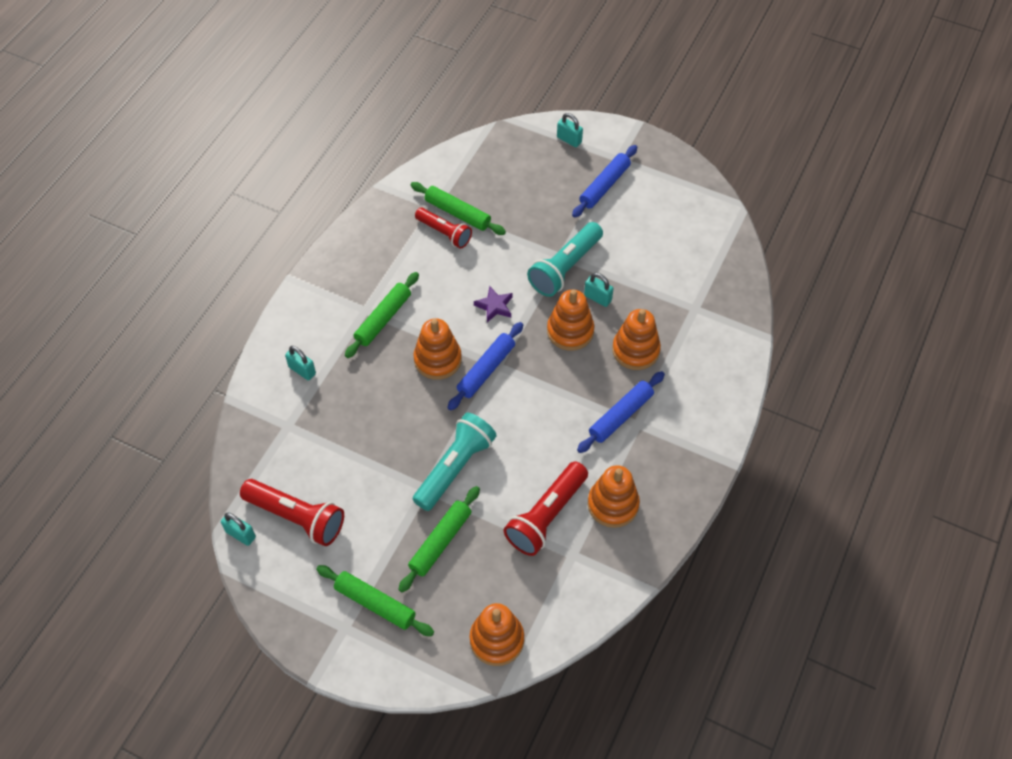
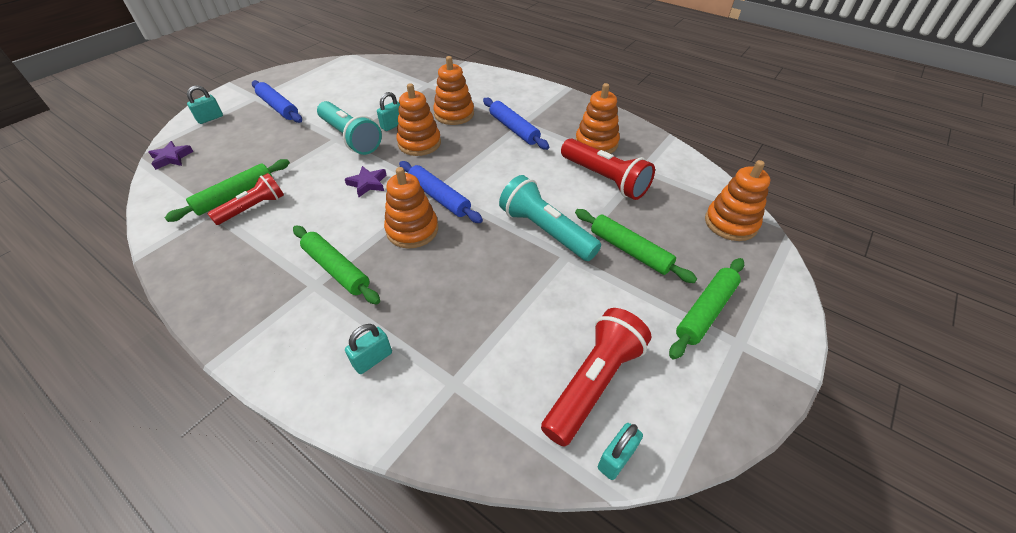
camera: 80 degrees left, 10 degrees down
(500, 143) = (172, 158): none -> purple star

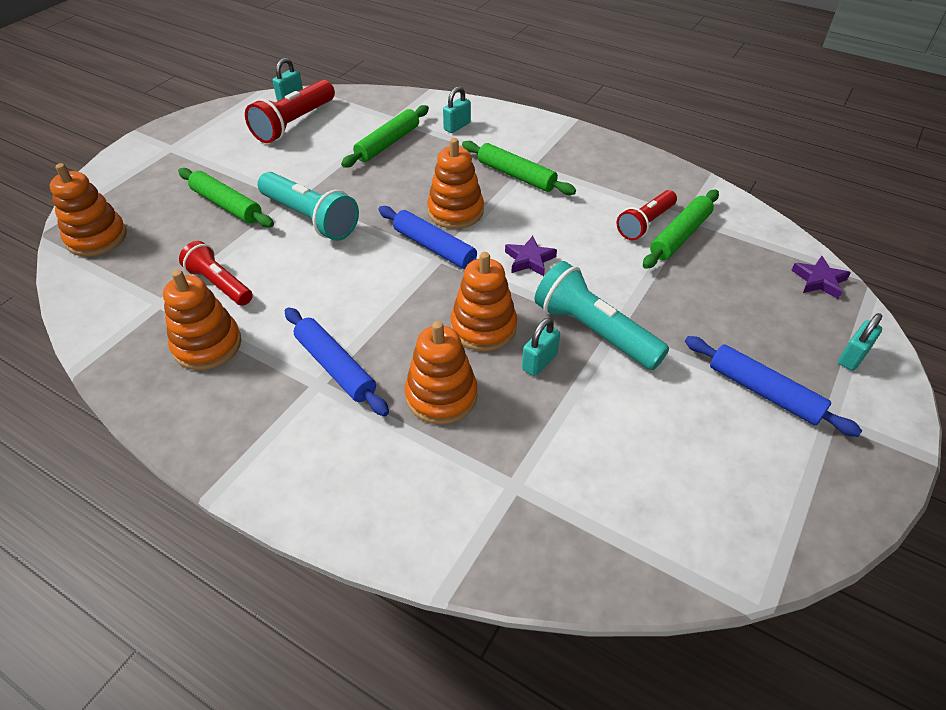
camera: 175 degrees right, 0 degrees up
(604, 179) = (220, 284): red flashlight -> red flashlight, size x0.66
(705, 311) = (183, 164): green rolling pin -> green rolling pin (388, 143)

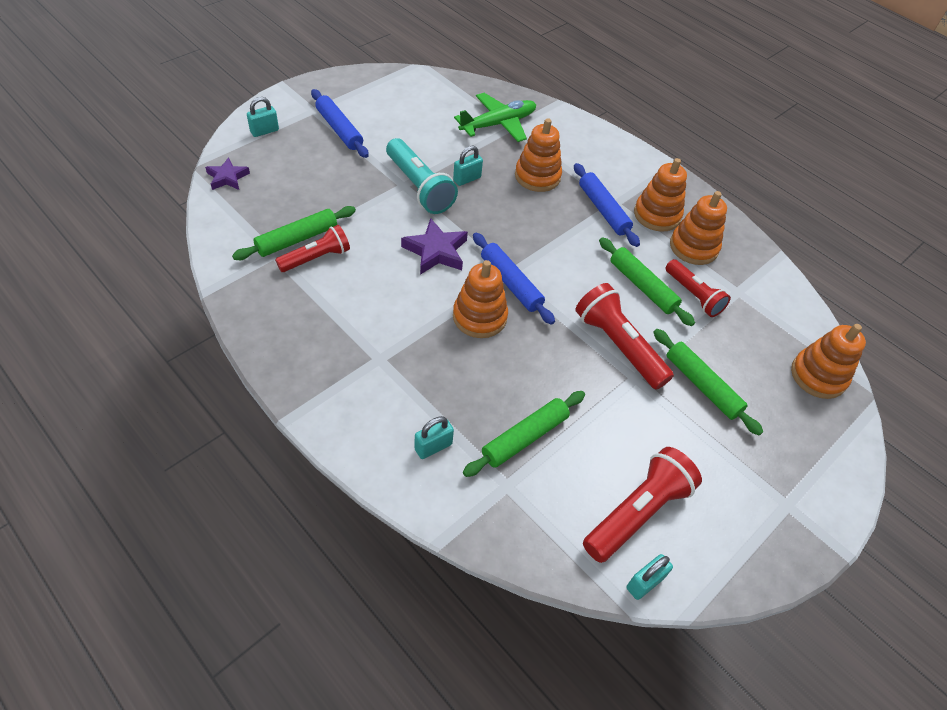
camera: 170 degrees left, 5 degrees up
(310, 218) = (618, 346): turquoise flashlight -> red flashlight
(483, 327) = (495, 209): orange stacking toy -> orange stacking toy (657, 215)
(516, 175) = (401, 346): green rolling pin -> green rolling pin (642, 287)
(529, 260) = (436, 251): purple star -> purple star, size x1.52
(538, 485) = (498, 124): none -> green plane

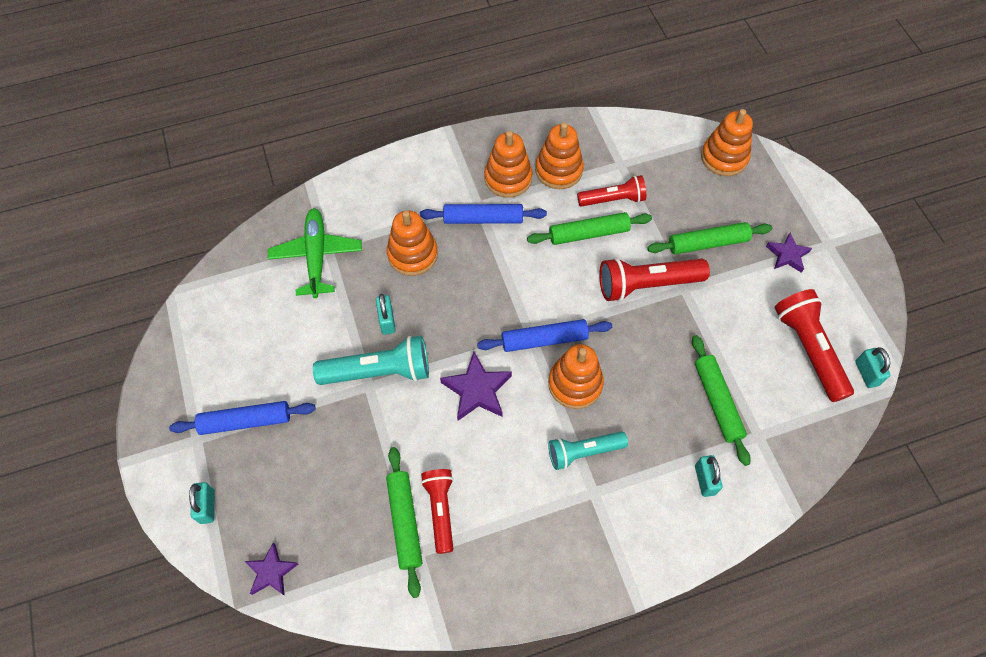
camera: 60 degrees left, 10 degrees up
(415, 341) = (584, 452): none -> turquoise flashlight
(742, 465) = (787, 255): none -> purple star

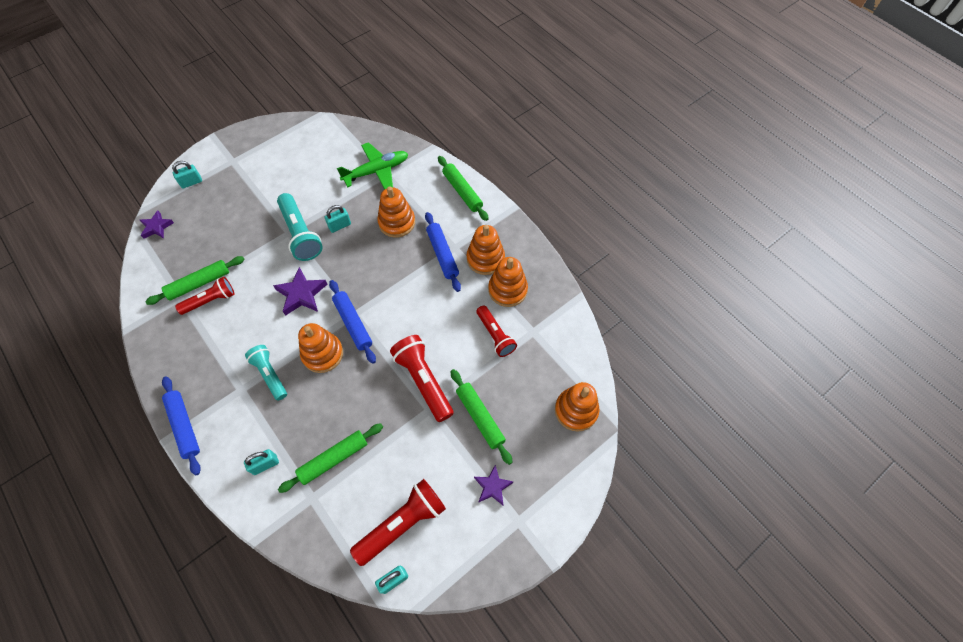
camera: 70 degrees right, 0 degrees up
(246, 421) = (249, 179): blue rolling pin -> blue rolling pin (184, 426)
(588, 234) = (456, 327): green rolling pin -> green rolling pin (462, 192)

